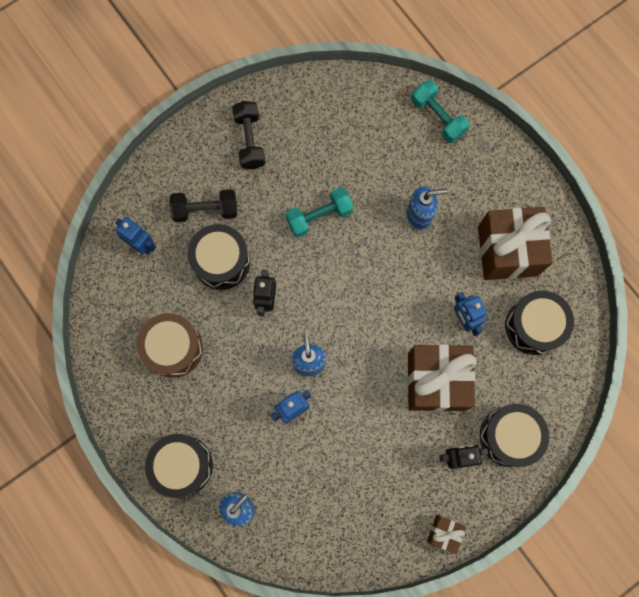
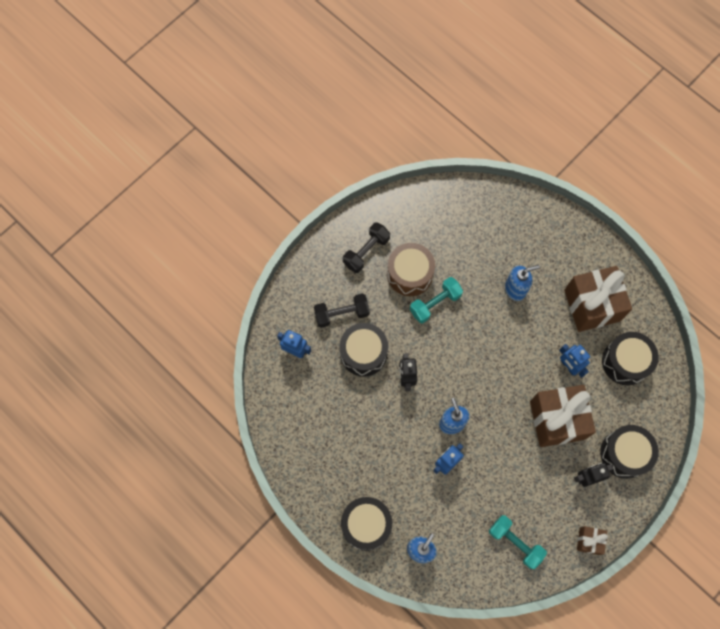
camera: 10 degrees left, 5 degrees down
(173, 348) = (339, 430): brown drum -> brown drum (410, 274)
(250, 140) = (366, 251): black dumbbell -> black dumbbell turned 60 degrees clockwise
(438, 117) = (514, 208): turquoise dumbbell -> turquoise dumbbell (515, 542)

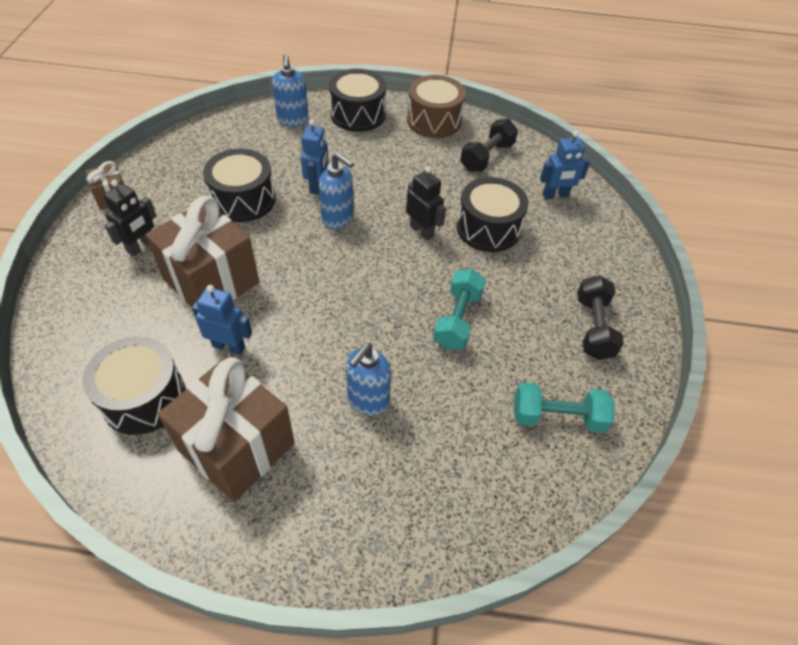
camera: 140 degrees right, 20 degrees down
(342, 314) = (548, 250): black dumbbell -> black dumbbell (486, 157)
(410, 274) = (518, 334): brown drum -> brown drum (434, 120)
(515, 542) = (198, 162): turquoise dumbbell -> turquoise dumbbell (557, 417)
(624, 454) = (99, 291): black drum -> black drum (243, 199)

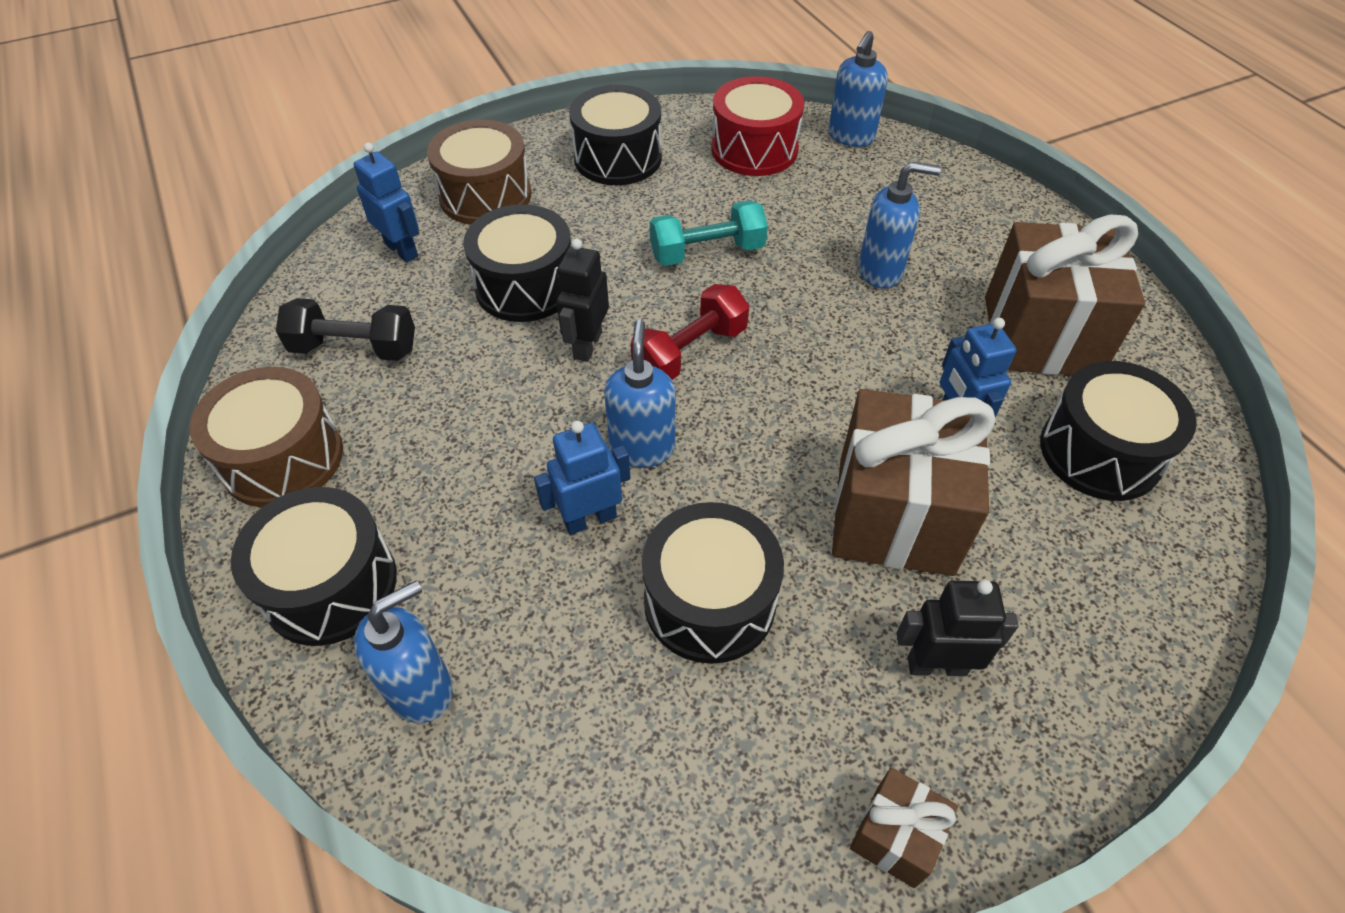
camera: 120 degrees left, 0 degrees up
(382, 267) = (690, 352): none -> red dumbbell
(535, 501) = (850, 137): none -> blue soap dispenser
(557, 417) = (754, 149): turquoise dumbbell -> red drum
(588, 246) = (485, 195): none -> brown drum
(593, 327) = (618, 158): black dumbbell -> black drum

